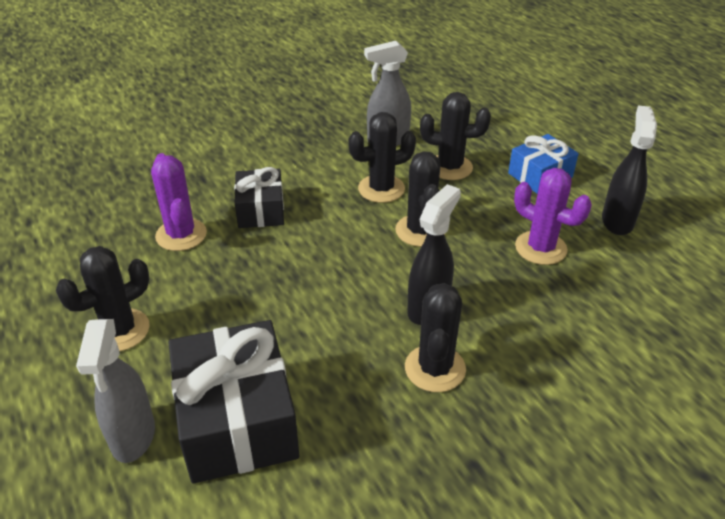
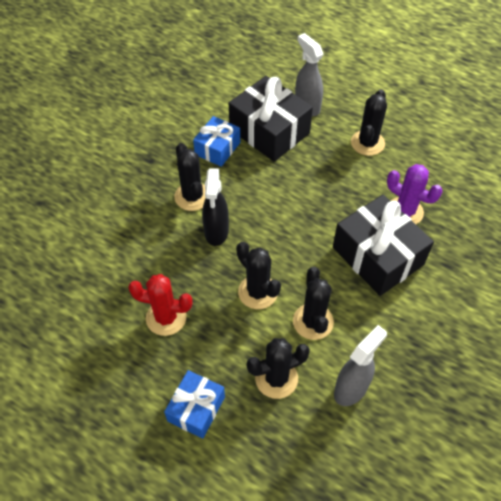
camera: 150 degrees right, 15 degrees up
(261, 210) = (377, 256): black gift -> black gift, size x1.71
(345, 430) = (217, 148): none -> blue gift
(381, 189) = (313, 321): black cactus -> black cactus turned 45 degrees counterclockwise
(540, 248) = (166, 317): purple cactus -> red cactus
(617, 221) = (116, 379): black spray bottle -> none

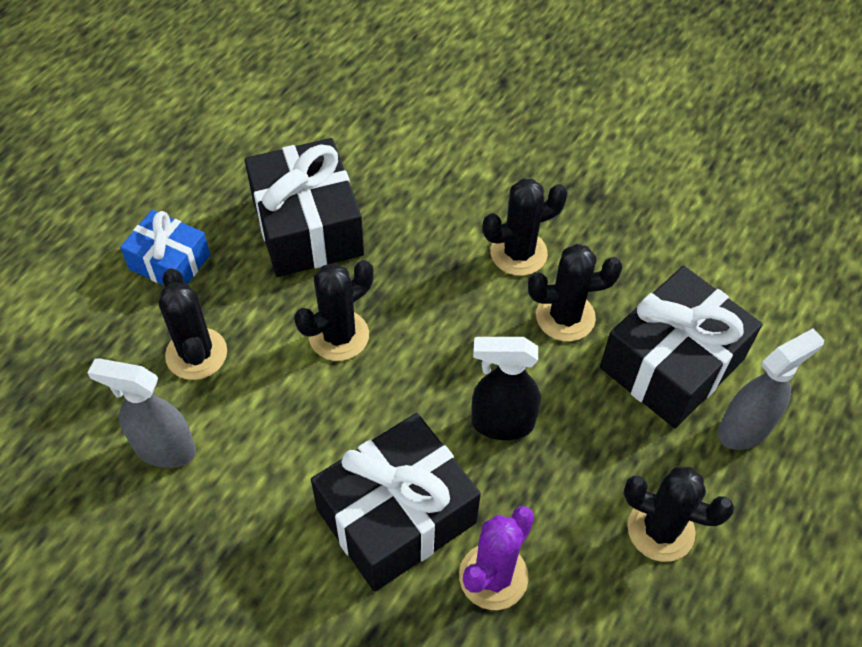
camera: 90 degrees right, 0 degrees up
(166, 317) = (307, 227): red cactus -> black gift
(216, 232) = (450, 284): black spray bottle -> black spray bottle (501, 423)
(217, 148) = (622, 286): blue gift -> none
(313, 321) = (281, 406): black cactus -> black cactus (565, 317)
(351, 388) = (164, 449): grey spray bottle -> grey spray bottle turned 150 degrees clockwise

